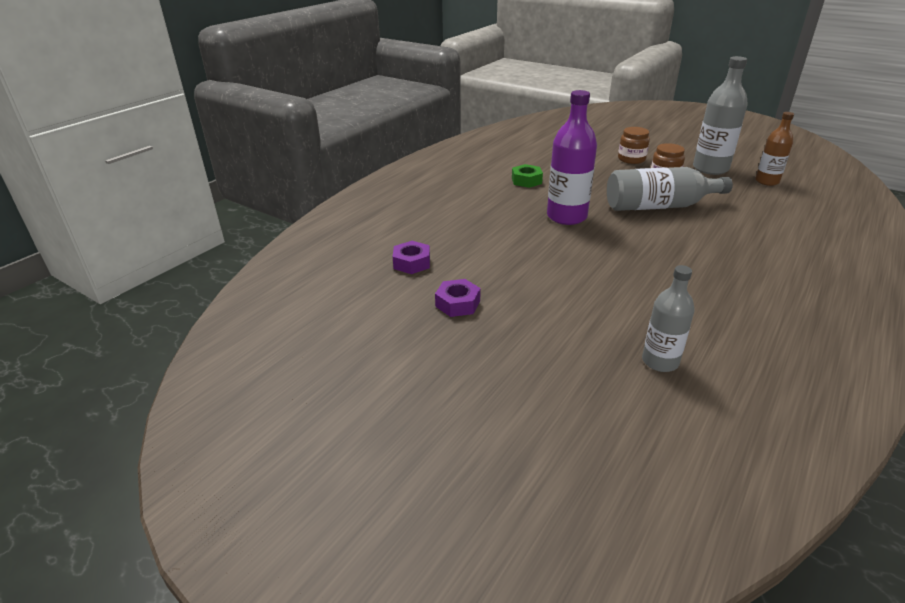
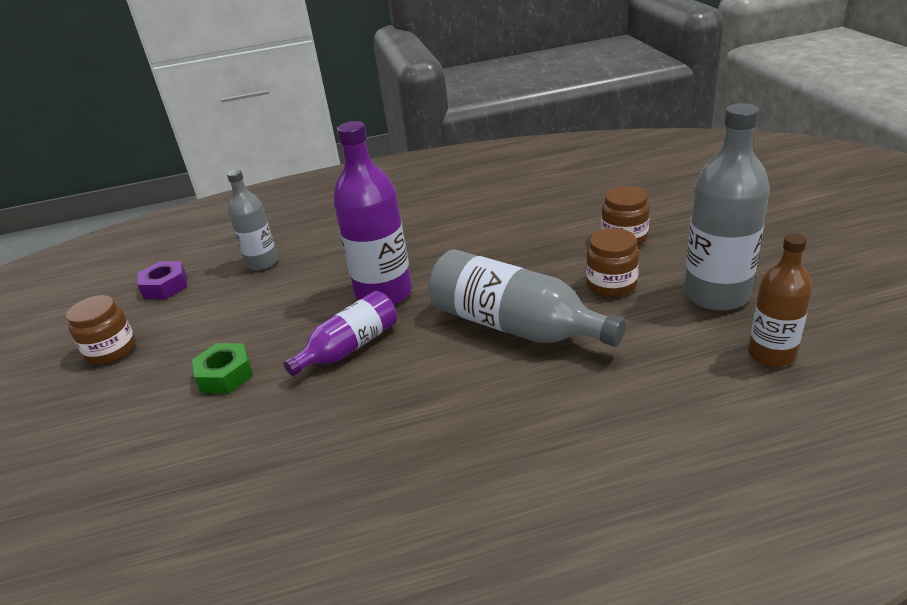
camera: 45 degrees right, 0 degrees up
(457, 304) = (111, 350): purple nut -> brown jar
(526, 181) = (437, 227): green nut -> green nut (225, 375)
(602, 243) = (350, 347): none -> purple bottle
(660, 361) = (105, 531): grey bottle -> grey bottle (262, 262)

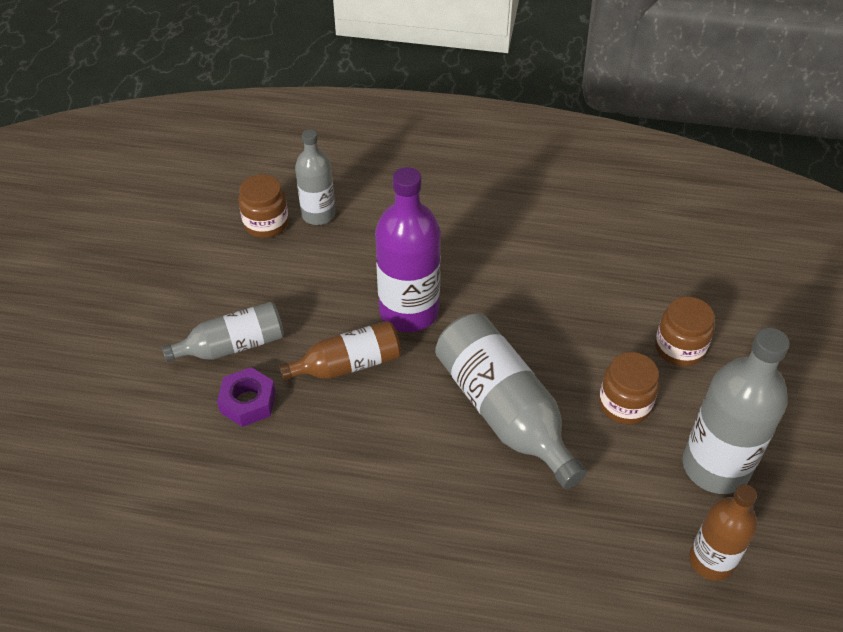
camera: 20 degrees right, 15 degrees up
(111, 350) = (152, 269): brown jar -> brown jar (266, 223)
(165, 286) = (221, 207): purple nut -> purple nut (248, 402)
(225, 375) = (233, 346): green nut -> grey bottle
(350, 347) = (348, 365): purple bottle -> brown bottle

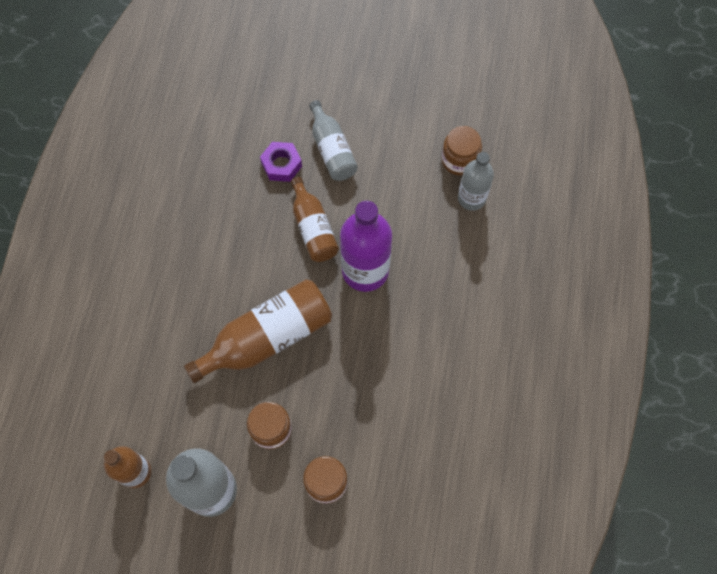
camera: 90 degrees right, 20 degrees up
(503, 411) = (267, 337): grey bottle -> brown bottle

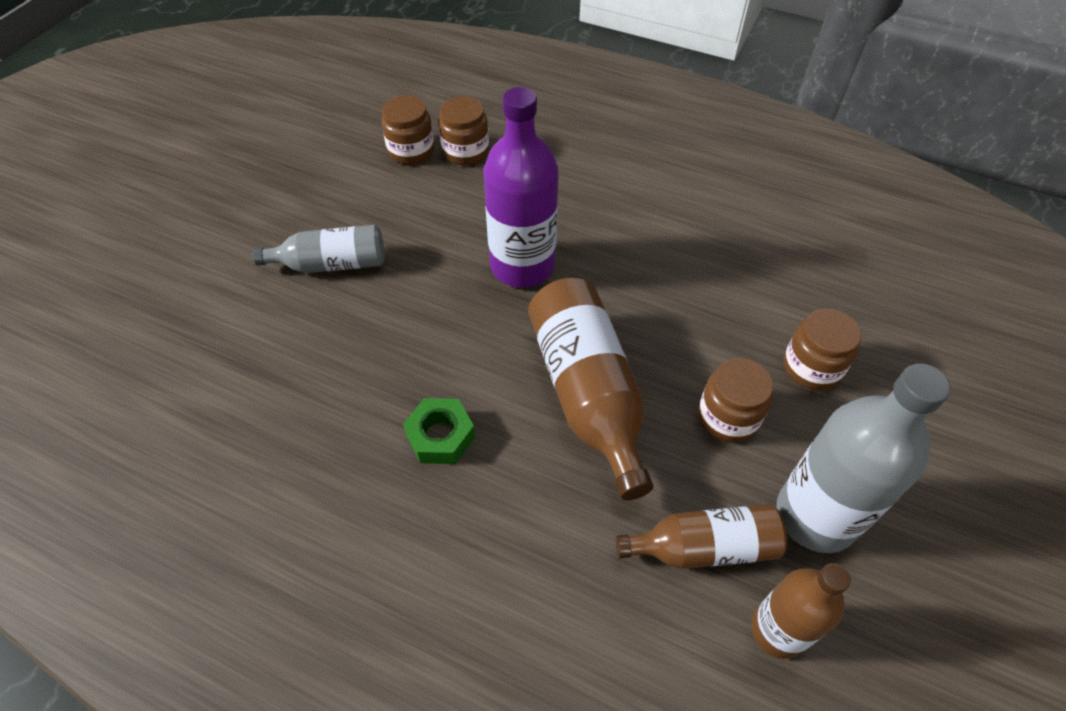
camera: 75 degrees left, 15 degrees down
(216, 260) = (441, 436): none -> green nut
(281, 165) = (324, 324): purple nut -> none
(313, 228) = (439, 307): brown bottle -> brown bottle (704, 547)
(471, 198) = (465, 151): grey bottle -> brown jar

